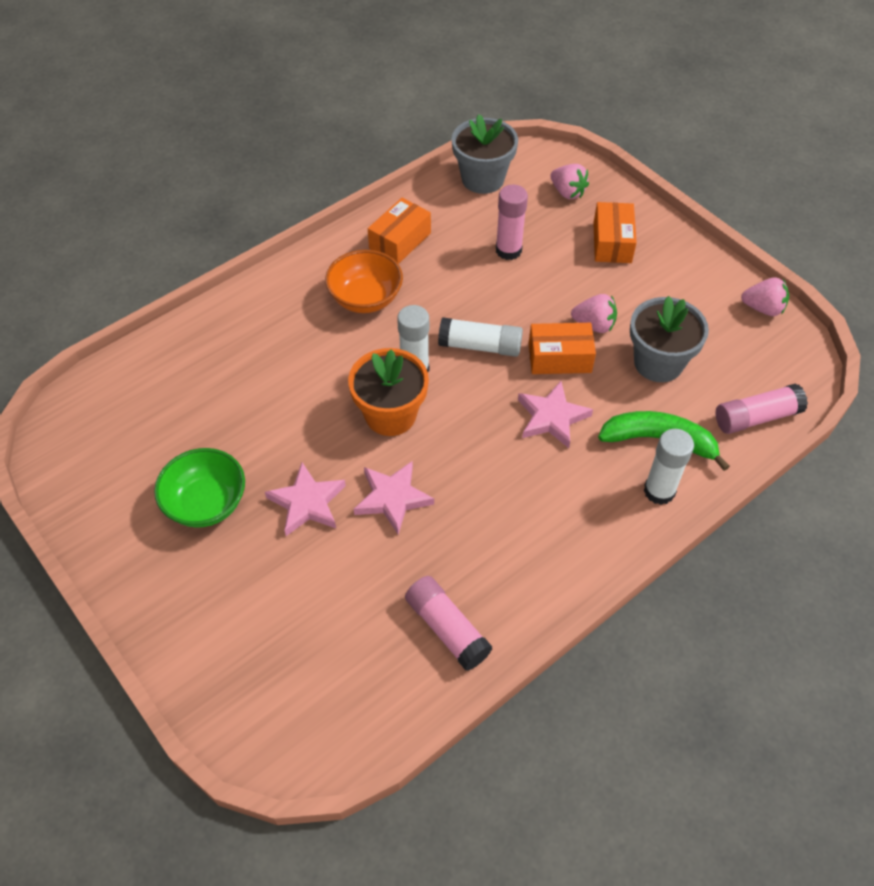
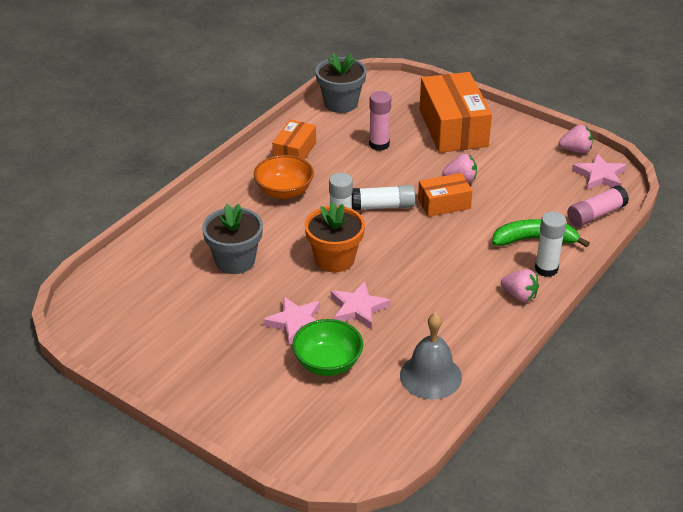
camera: 15 degrees left, 15 degrees down
(206, 503) = (219, 337): green bowl -> green bowl (328, 363)
(447, 628) = (430, 376): pink glue stick -> grey bell
(552, 417) = (453, 240): pink star -> pink star (600, 176)
(567, 192) = (408, 102): pink strawberry -> pink strawberry (519, 296)
(612, 242) = (453, 128): orange box -> orange box, size x1.83
(658, 363) = (515, 194): grey flower pot -> grey flower pot (235, 261)

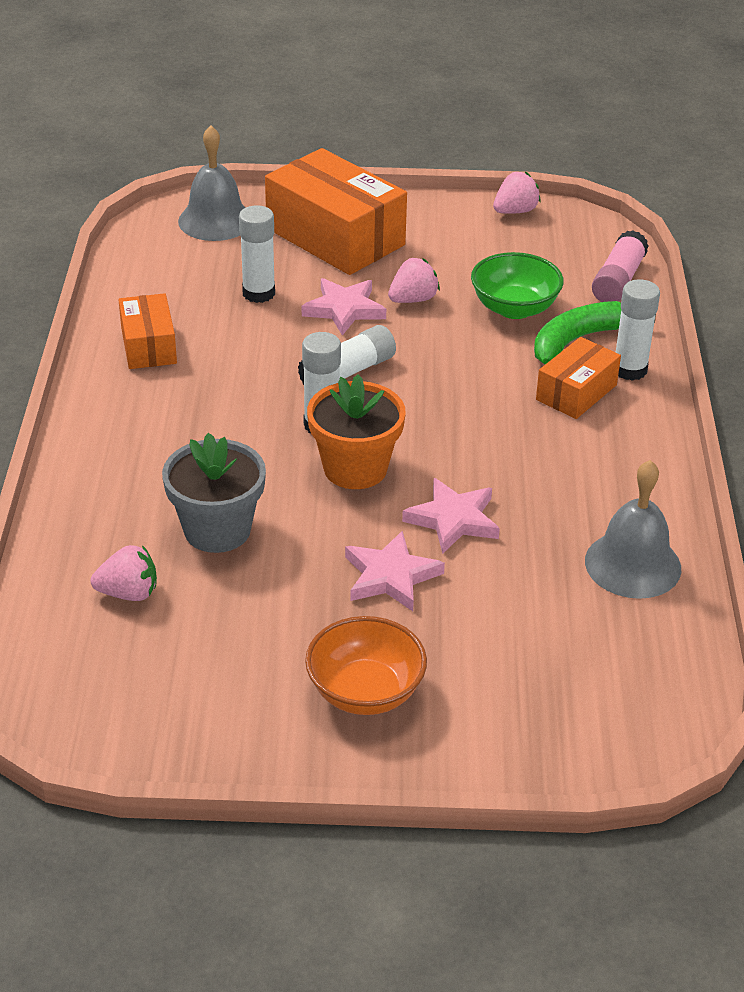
camera: 35 degrees left, 0 degrees up
(284, 191) = (190, 406): orange bowl -> orange bowl (365, 692)
(328, 363) = (489, 610): green bowl -> green bowl (514, 308)
(341, 103) = (147, 257): grey flower pot -> none
(379, 144) = (258, 293): pink glue stick -> white glue stick
(396, 95) = (215, 220): none -> grey bell
(444, 203) = (423, 338): orange box -> orange box (576, 392)
(519, 296) = (633, 416): pink strawberry -> pink strawberry (129, 593)
(600, 176) = (574, 232): pink star -> pink star (344, 309)

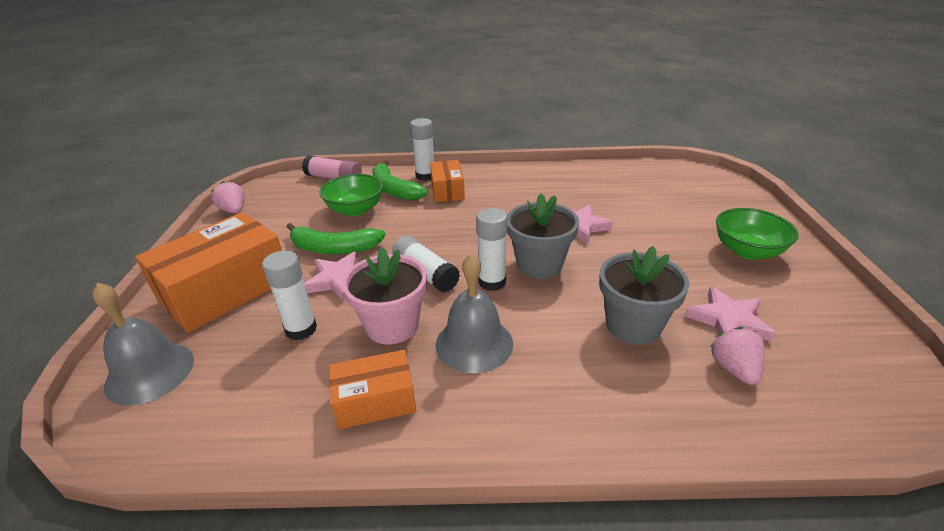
camera: 90 degrees left, 5 degrees down
(253, 351) = (392, 326): none -> pink flower pot
(355, 468) = (539, 264): orange flower pot -> grey flower pot
(365, 692) = (747, 251): orange bowl -> green bowl
(391, 576) = (642, 246): pink star -> pink star (728, 320)
(413, 299) = (334, 248): pink strawberry -> green banana
(576, 392) = (447, 190): orange box -> orange box turned 45 degrees clockwise
(633, 564) = (592, 177): grey bell -> grey bell (474, 343)

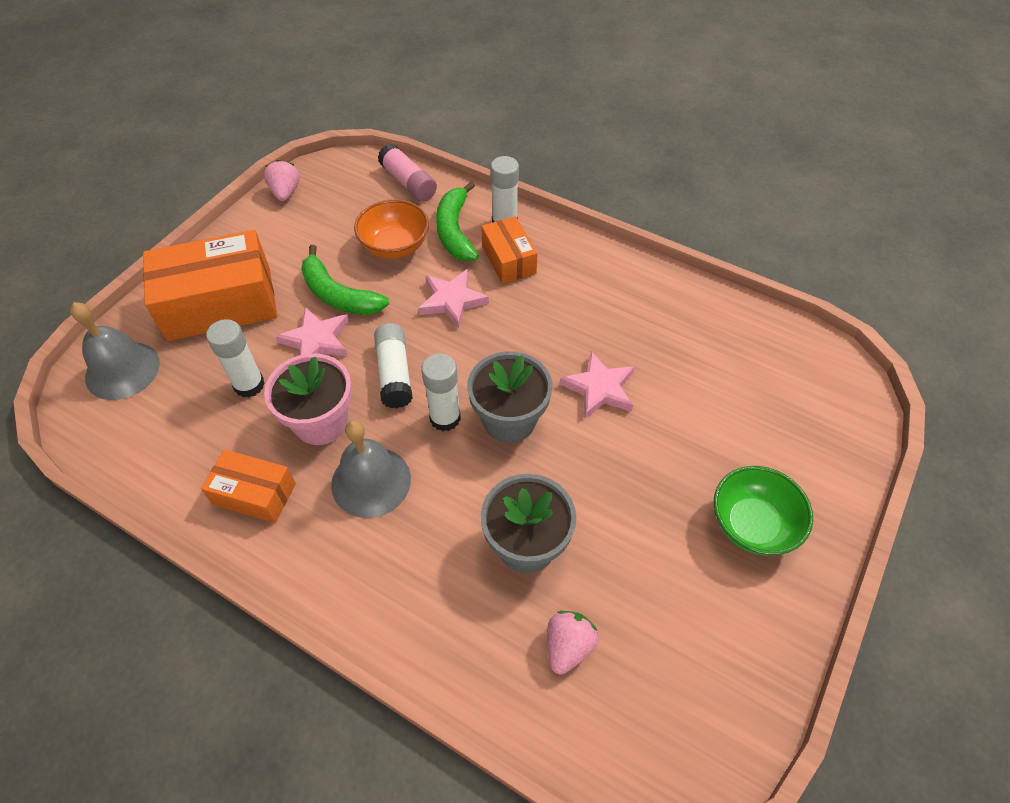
camera: 30 degrees right, 20 degrees up
(355, 210) = (395, 246): green bowl -> orange bowl
(447, 190) = (509, 260): orange box -> orange box turned 45 degrees counterclockwise
(728, 320) = (624, 594): pink star -> pink star (452, 300)

